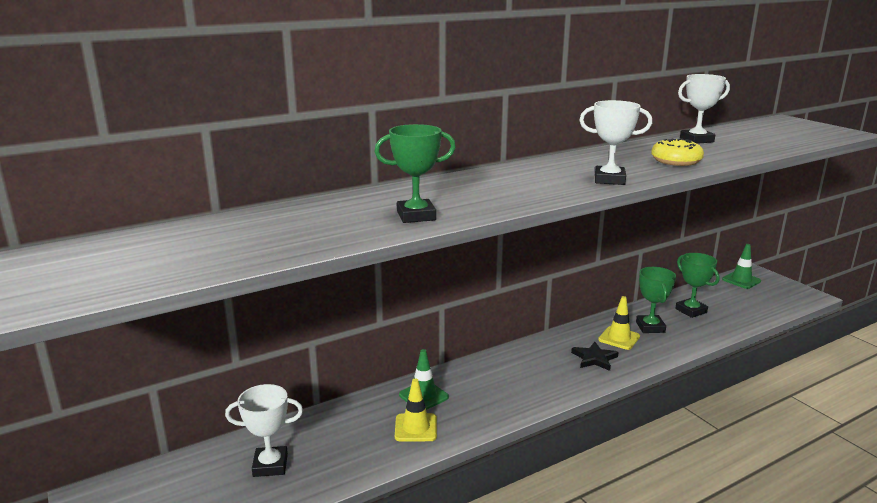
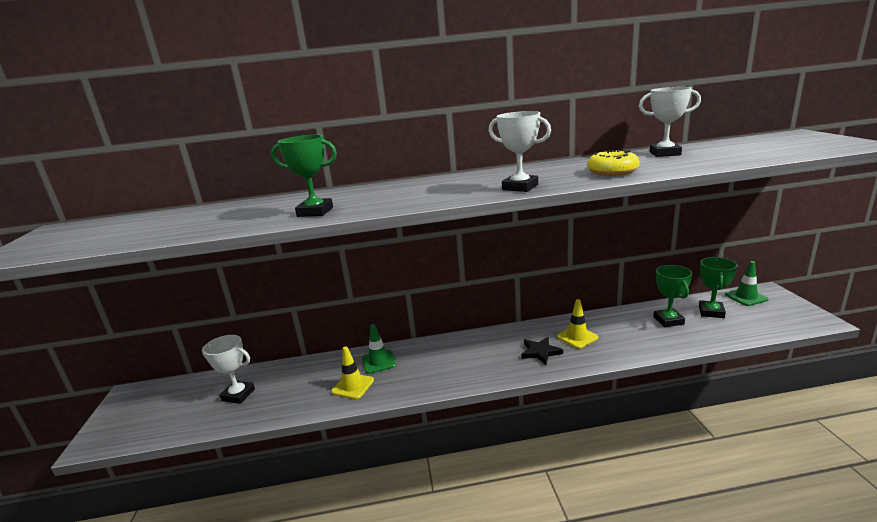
camera: 25 degrees right, 0 degrees up
(650, 327) = (615, 331): green trophy -> green trophy (711, 312)

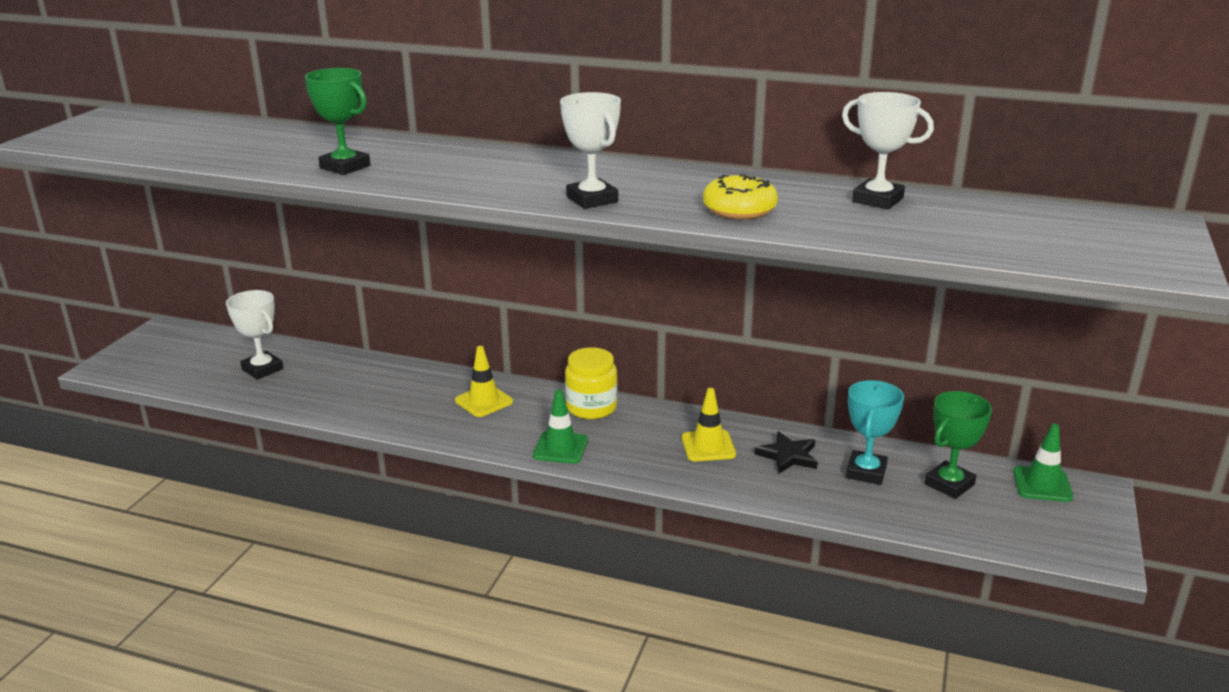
camera: 25 degrees right, 5 degrees up
(352, 386) = (382, 404): yellow traffic cone -> yellow traffic cone (484, 401)
(379, 362) = (437, 387): green traffic cone -> green traffic cone (560, 448)
(487, 339) = (591, 407): none -> yellow jar
(540, 352) = (636, 446): black star -> black star (788, 456)
(668, 320) = (866, 472): green trophy -> turquoise trophy

